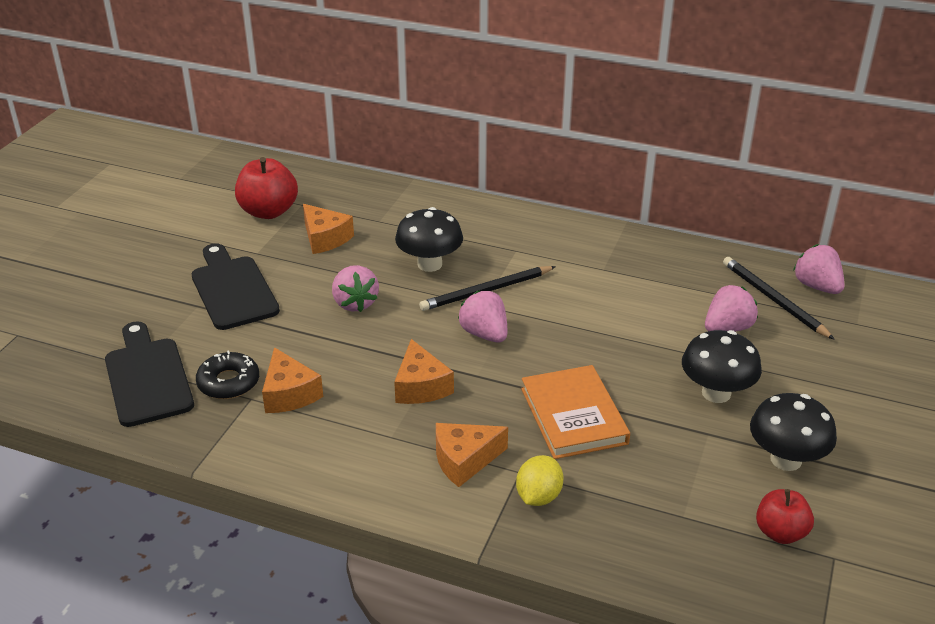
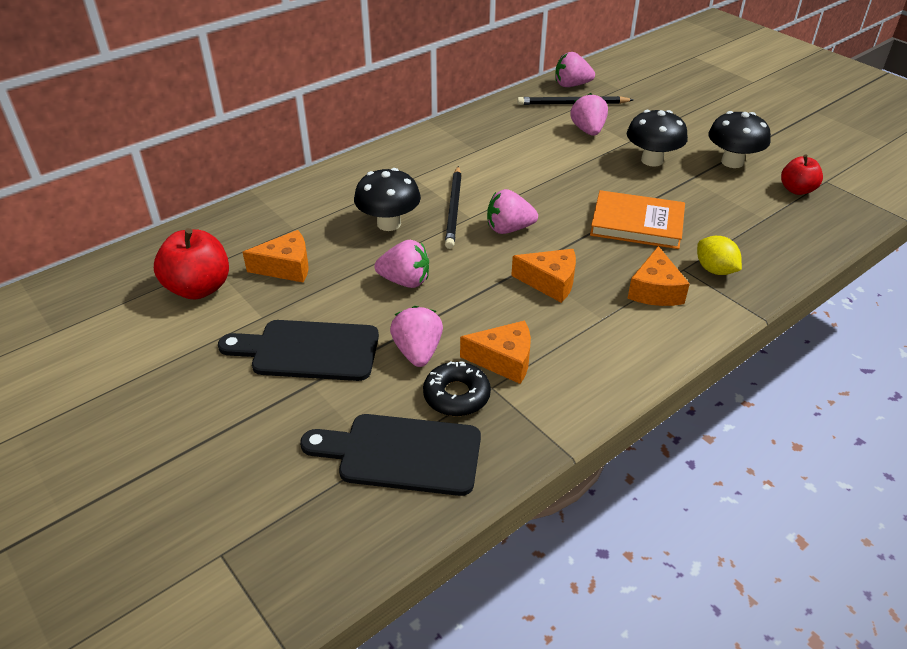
camera: 60 degrees left, 5 degrees up
(268, 343) = (418, 352): none -> pink strawberry

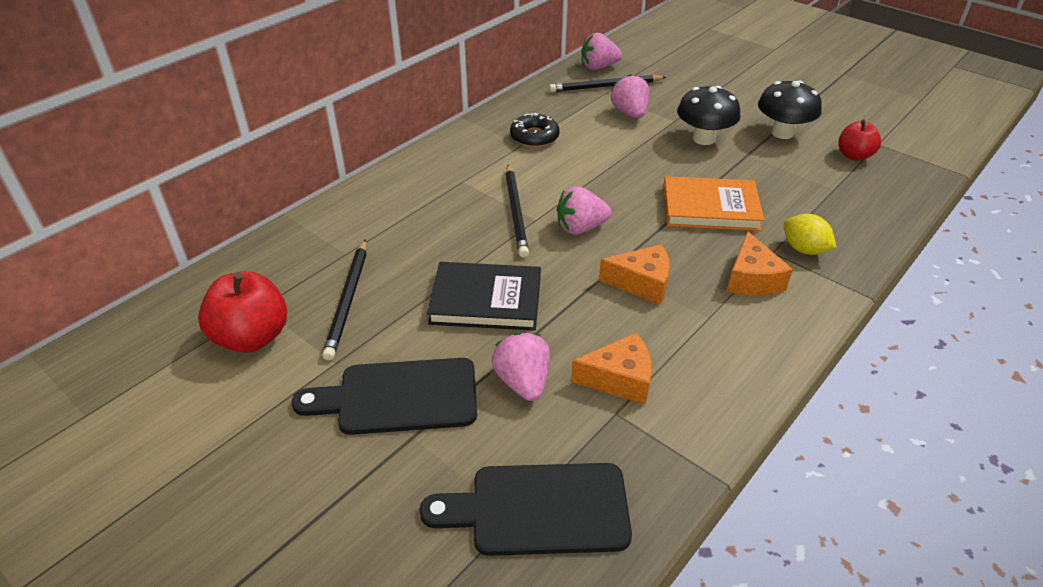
camera: 10 degrees left, 0 degrees up
(286, 267) = (348, 300): orange cheese -> black pencil
(389, 223) = (450, 236): black mushroom -> none
(405, 281) = (486, 300): pink strawberry -> black book
(456, 395) = (580, 428): black donut -> black donut (534, 137)

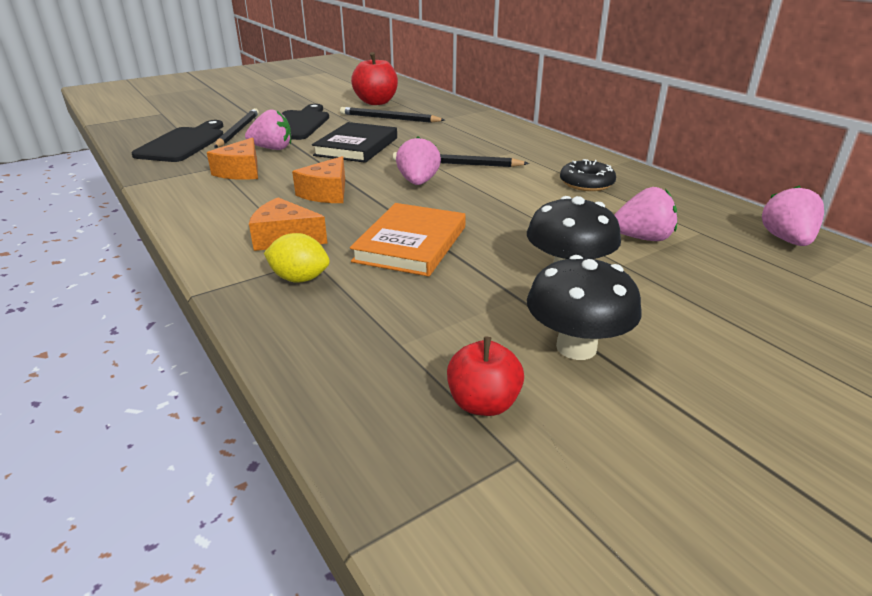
camera: 105 degrees right, 10 degrees down
(606, 86) = (721, 235): black pencil -> black pencil (238, 131)
(804, 249) = (299, 279): yellow lemon -> yellow lemon turned 45 degrees clockwise

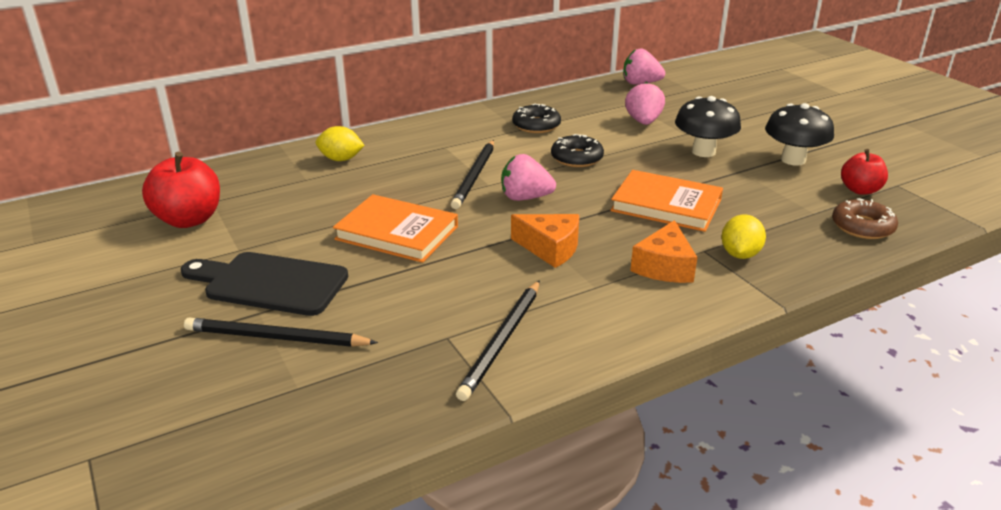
camera: 85 degrees left, 0 degrees up
(183, 143) = (322, 388): black cutting board -> none
(241, 171) = (471, 313): orange cheese -> none
(272, 148) = (382, 296): pink strawberry -> none
(357, 147) = (397, 233): black book -> orange book
(358, 383) = (862, 227): none -> brown donut
(389, 118) = (283, 210): black pencil -> black pencil (502, 341)
(473, 124) = (341, 159): none -> yellow lemon
(513, 202) = (576, 158): none -> black donut

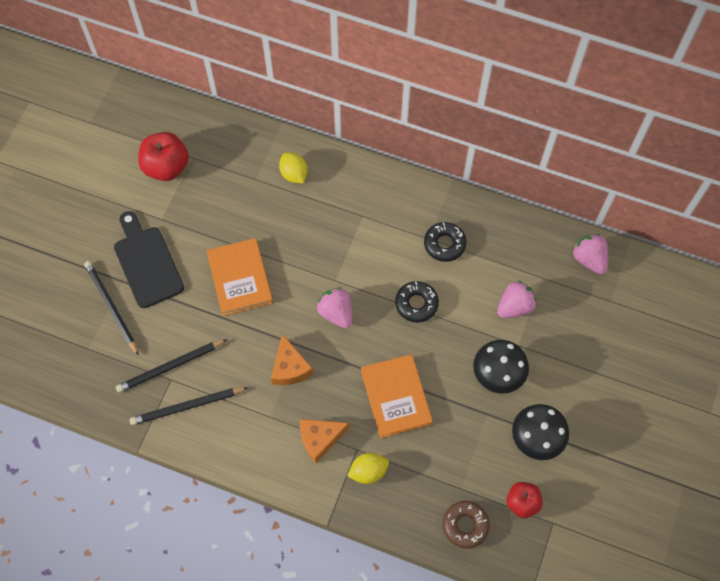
camera: 50 degrees right, 35 degrees up
(475, 176) = (339, 264): black pencil -> black pencil (171, 366)

